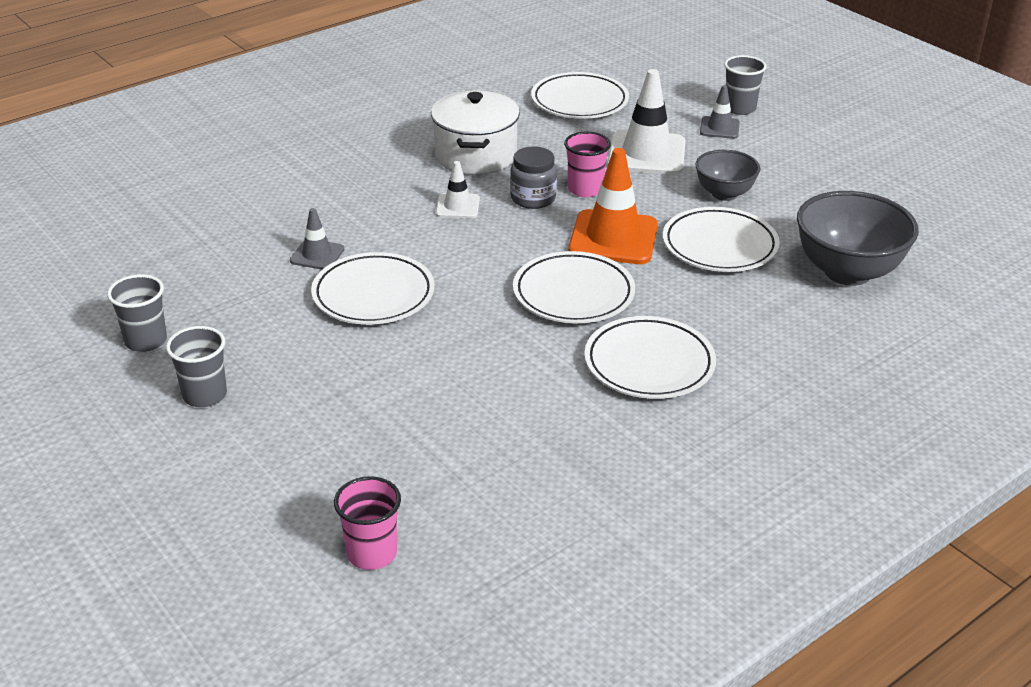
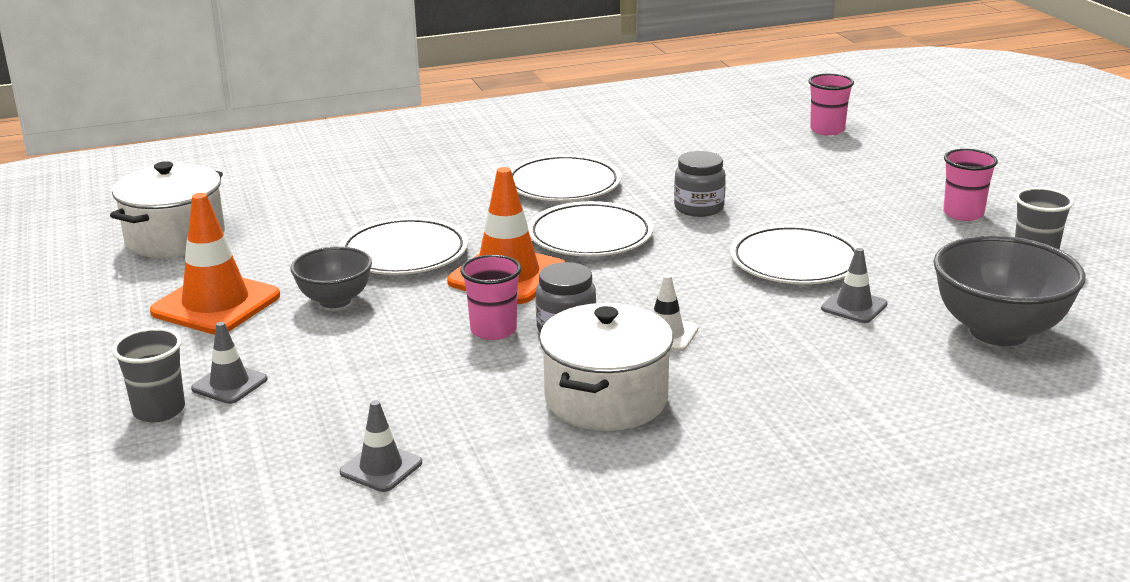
camera: 160 degrees left, 10 degrees down
(205, 395) = (963, 214): grey cup -> pink cup
(488, 353) = (699, 208): none -> grey jar
(579, 101) = (381, 468): white plate -> grey traffic cone
(646, 154) = (371, 363): white traffic cone -> none
(806, 177) = (216, 304): none -> orange traffic cone
(847, 272) = (311, 217): grey bowl -> grey bowl (998, 332)
(929, 228) = (175, 238): none -> white pot

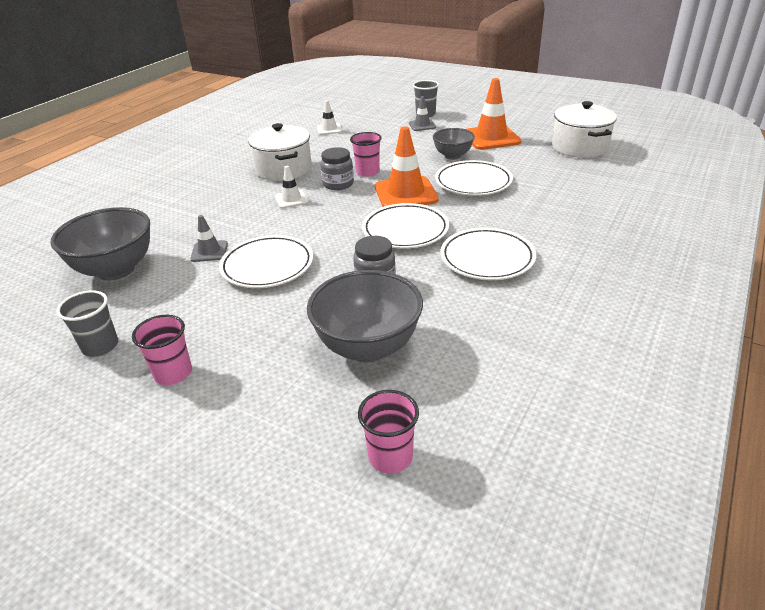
camera: 140 degrees right, 10 degrees up
(381, 468) = (329, 129): grey traffic cone -> white traffic cone
(772, 173) = (368, 347): none -> grey bowl

